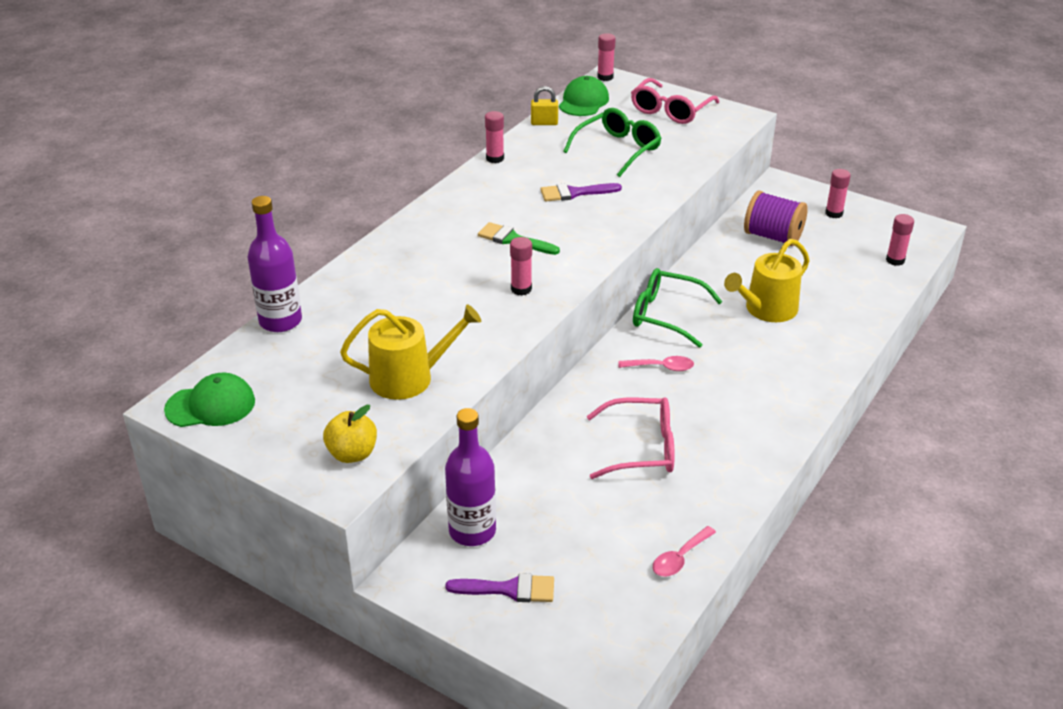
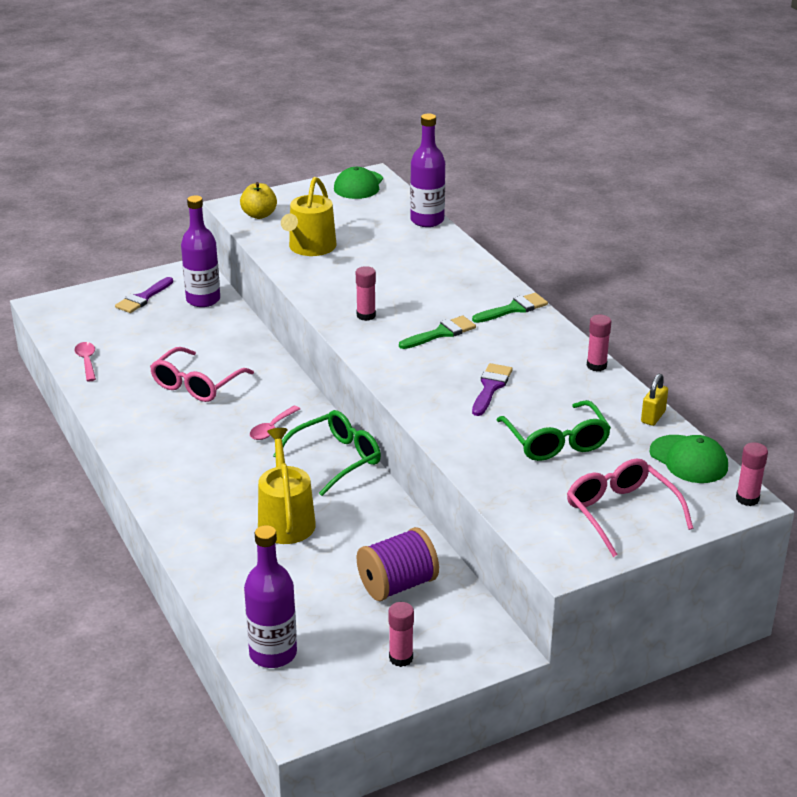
camera: 120 degrees right, 5 degrees down
(435, 217) = (513, 309): none -> green brush
(895, 260) = (273, 653): pink glue stick -> purple bottle

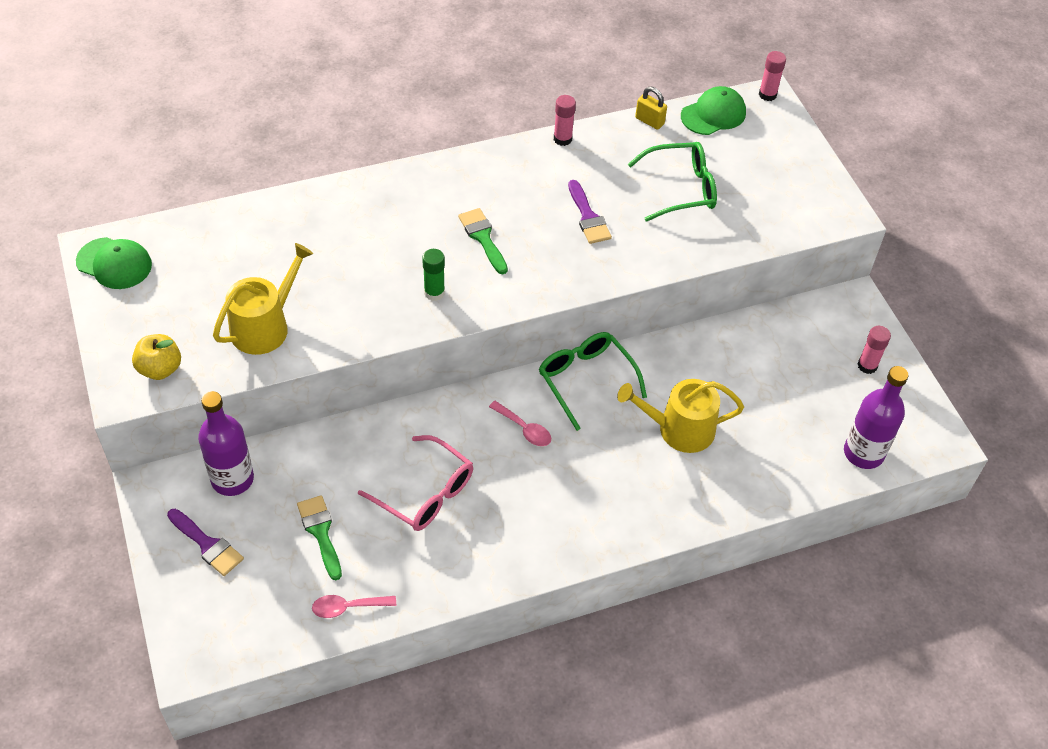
camera: 85 degrees left, 20 degrees up
(310, 248) = (265, 326): yellow watering can -> yellow watering can turned 75 degrees counterclockwise
(366, 315) = (434, 293): pink glue stick -> green glue stick
(397, 585) = (776, 356): purple spool -> none
(427, 220) = (231, 214): purple bottle -> none
(490, 387) = (588, 217): purple brush -> purple brush turned 135 degrees counterclockwise
(513, 309) = (447, 176): green brush -> green brush (320, 532)
(621, 512) = (783, 169): pink glasses -> none

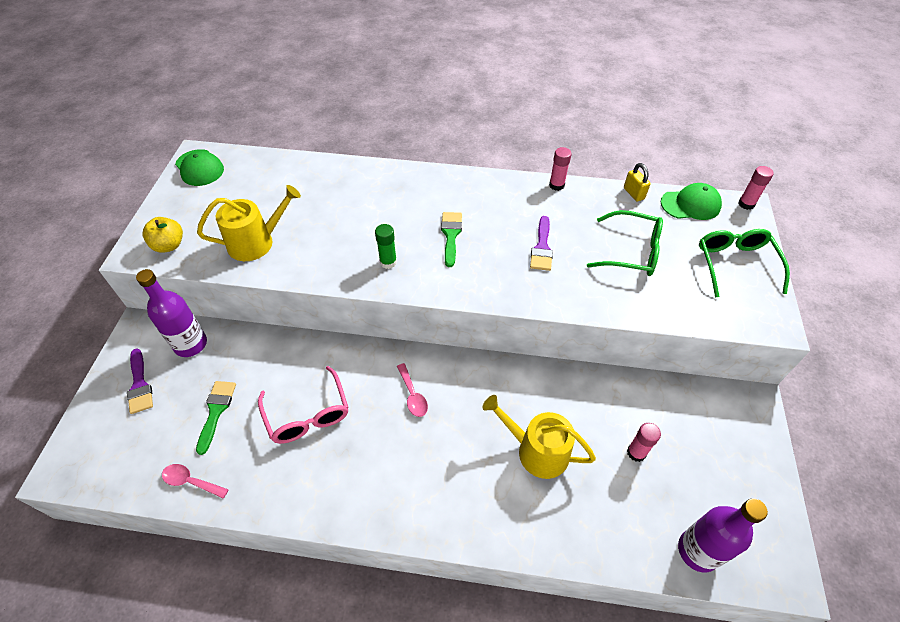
camera: 30 degrees right, 0 degrees up
(586, 380) = (484, 376): green glasses -> green glasses (735, 264)
(867, 366) = (740, 466): pink glue stick -> pink glue stick (636, 452)

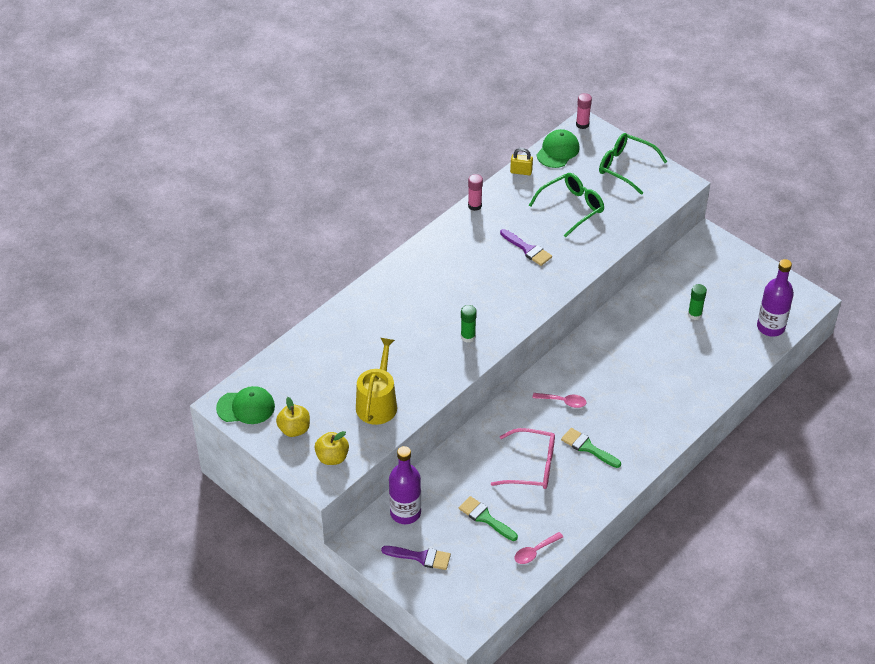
camera: 55 degrees left, 5 degrees down
(190, 206) = (294, 429): none -> yellow apple
(451, 235) = (472, 290): green brush -> green brush (588, 447)
(536, 450) = (655, 361): yellow watering can -> none
(636, 452) = (694, 314): pink glue stick -> green glue stick

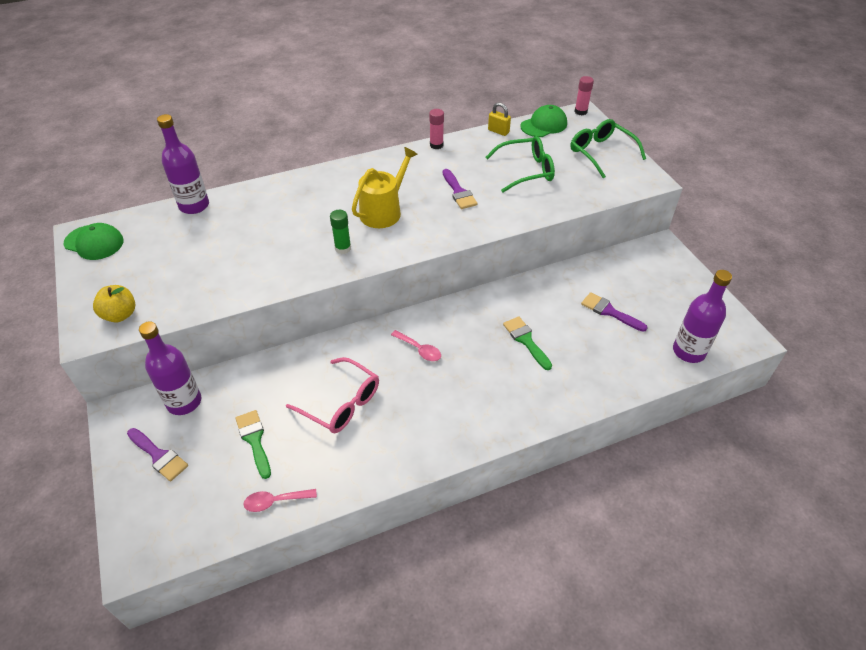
camera: 25 degrees right, 0 degrees up
(294, 429) = (113, 276): yellow apple -> none
(303, 342) = (194, 206): none -> purple bottle
(378, 403) = (208, 279): yellow watering can -> yellow watering can (384, 211)
(588, 447) = (412, 406): green brush -> green brush (526, 340)
(694, 314) = (609, 311): green glue stick -> purple brush

